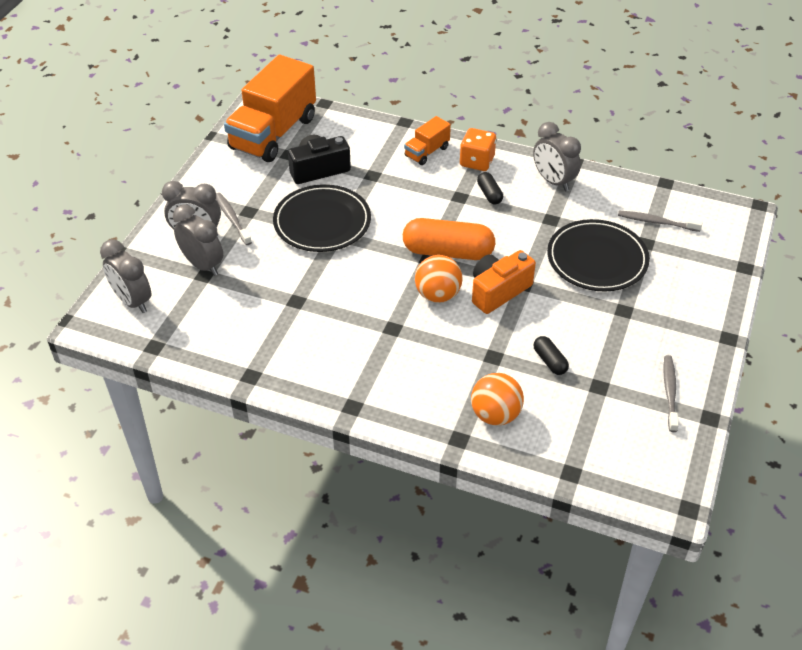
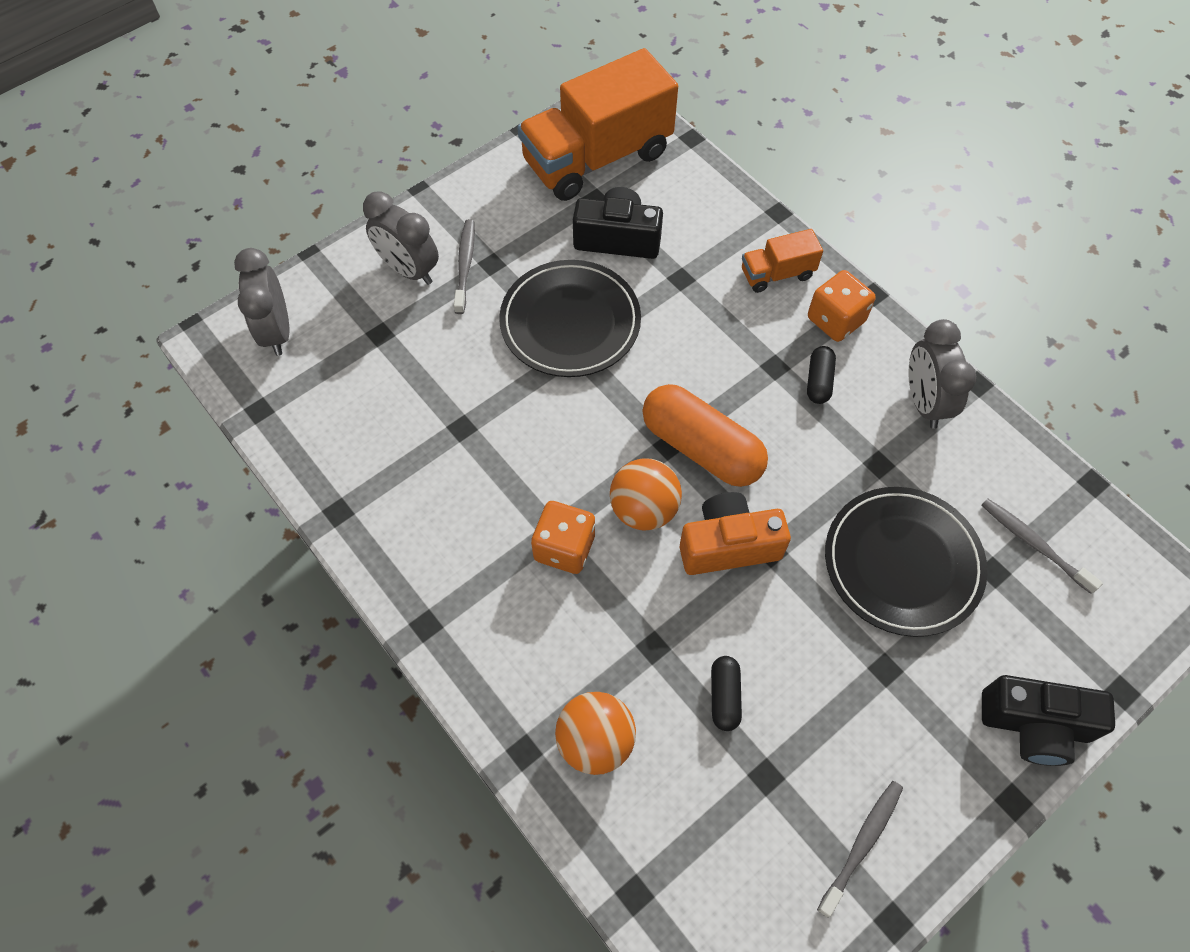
camera: 30 degrees right, 15 degrees up
(203, 265) = (387, 318): grey clock -> none
(406, 333) = (564, 548): none -> orange dice
(714, 301) = (1034, 725): none -> black camera

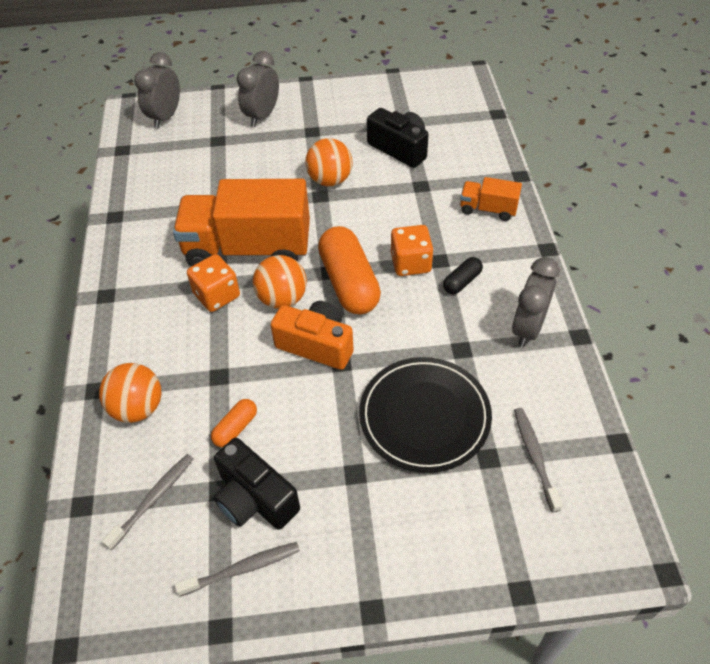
camera: 35 degrees right, 10 degrees down
(409, 270) = (262, 116): grey clock -> grey clock turned 45 degrees clockwise
(465, 265) = (296, 126): grey toothbrush -> grey toothbrush (153, 499)
(570, 322) = (330, 180): black plate -> orange ball
(597, 158) = (425, 102): orange truck -> orange truck (248, 249)
(724, 696) = (235, 428): black capsule -> orange capsule
(835, 320) = (506, 252): orange dice -> orange dice (410, 263)
(1034, 725) = (431, 572): black camera -> black camera (255, 498)

